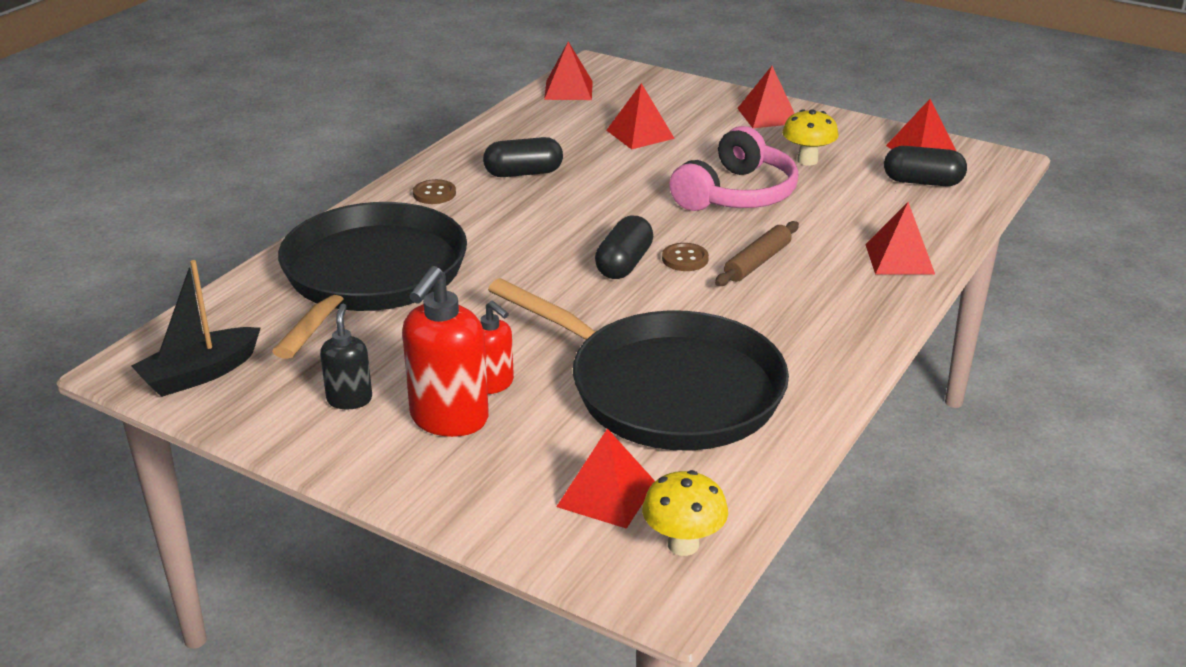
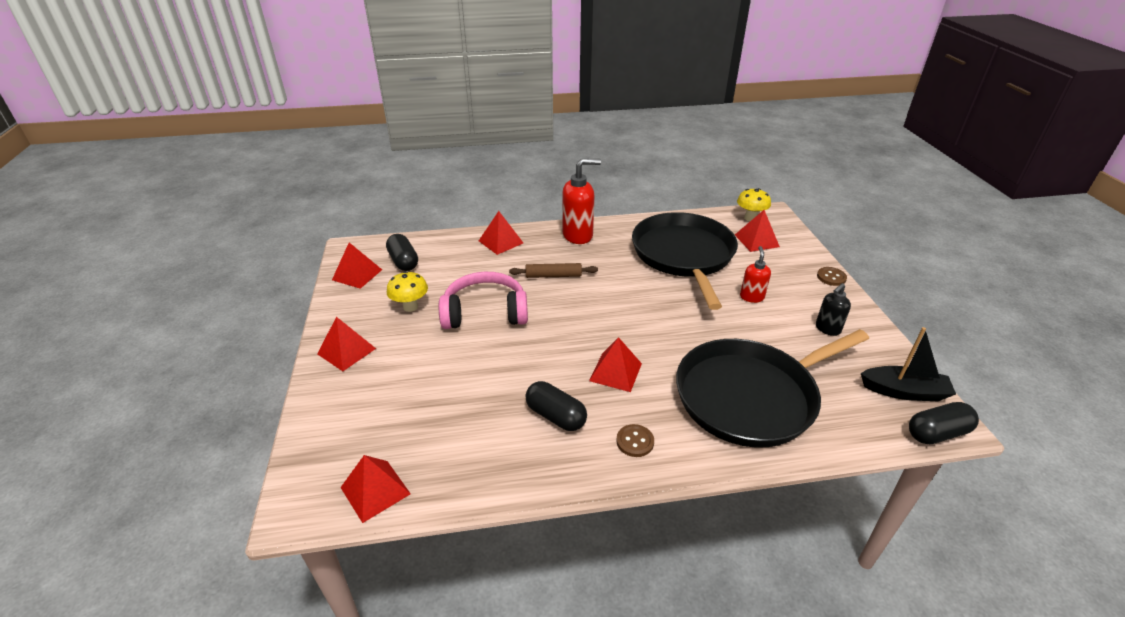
camera: 130 degrees left, 5 degrees up
(448, 419) = (788, 295): red soap dispenser -> red soap dispenser (578, 235)
(624, 264) = (609, 313): black capsule -> black capsule (937, 433)
(640, 134) = (434, 395): red pyramid -> red pyramid (615, 372)
(685, 259) = (579, 297): brown button -> brown button (831, 277)

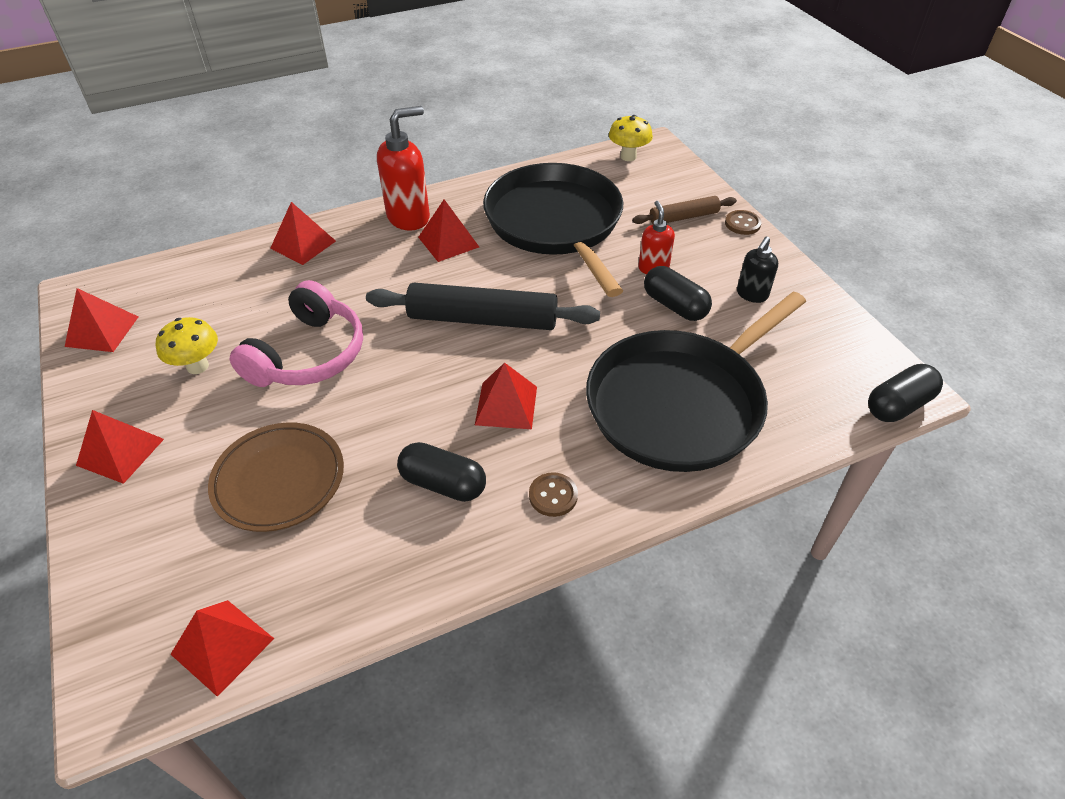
camera: 15 degrees left, 10 degrees up
(403, 261) = (168, 298): black capsule -> black capsule (675, 306)
(443, 390) = (279, 480): none -> brown plate
(485, 312) = (308, 355): pink headphones -> pink headphones turned 135 degrees clockwise
(553, 276) = (390, 283): brown rolling pin -> brown rolling pin (683, 217)
(613, 311) = (482, 319): none -> black rolling pin
(756, 240) = (643, 187): red pyramid -> red pyramid (448, 242)
(904, 391) = (853, 360): black boat -> none

